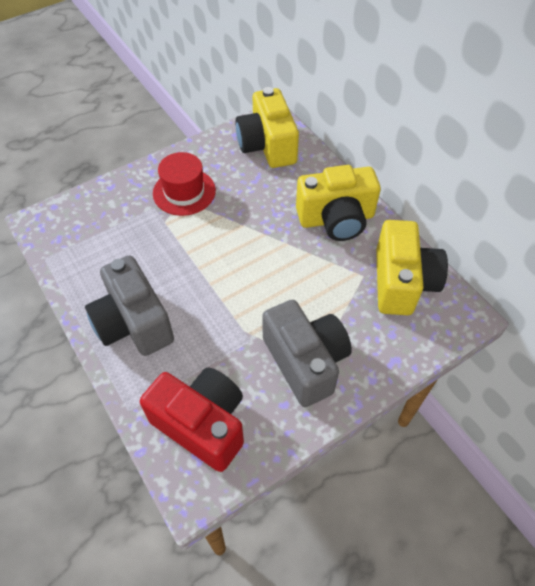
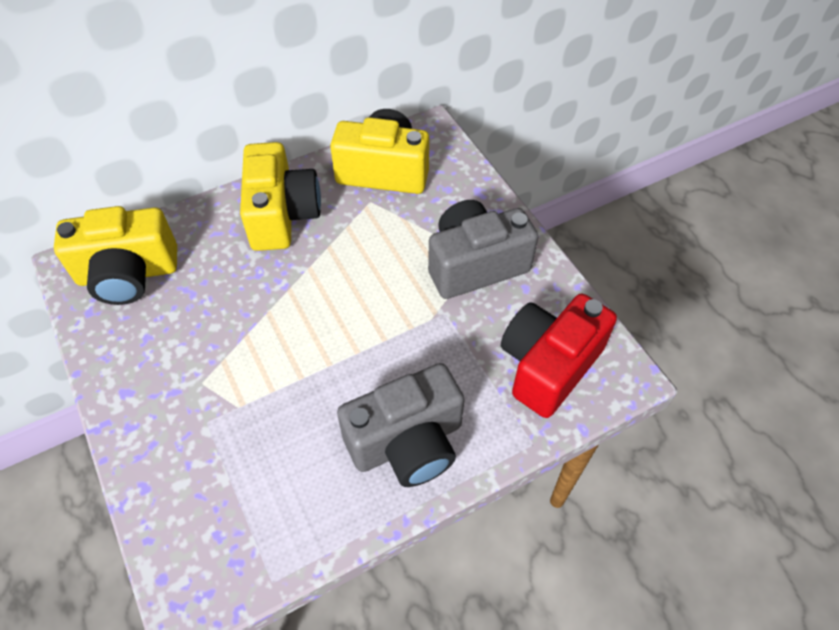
camera: 85 degrees left, 0 degrees up
(184, 192) = (187, 381): red hat -> none

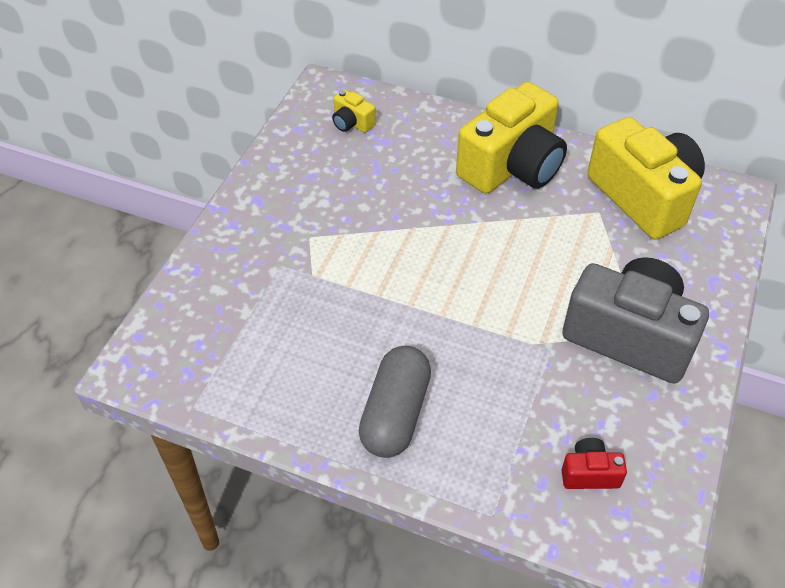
camera: 50 degrees right, 5 degrees down
(128, 274) = (352, 123): yellow camera -> yellow camera, size x0.42
(407, 442) = (395, 413): grey camera -> grey capsule
(548, 365) = (589, 473): red camera -> red camera, size x0.42

